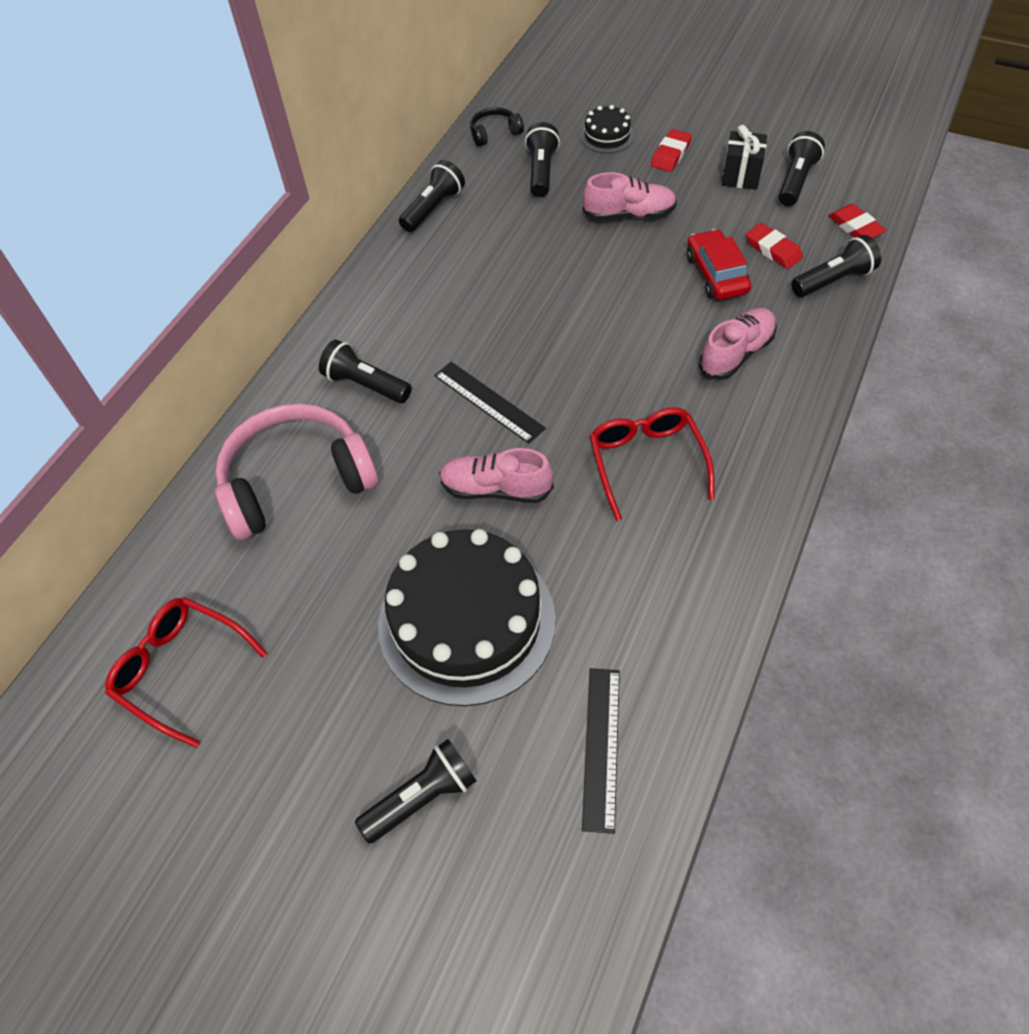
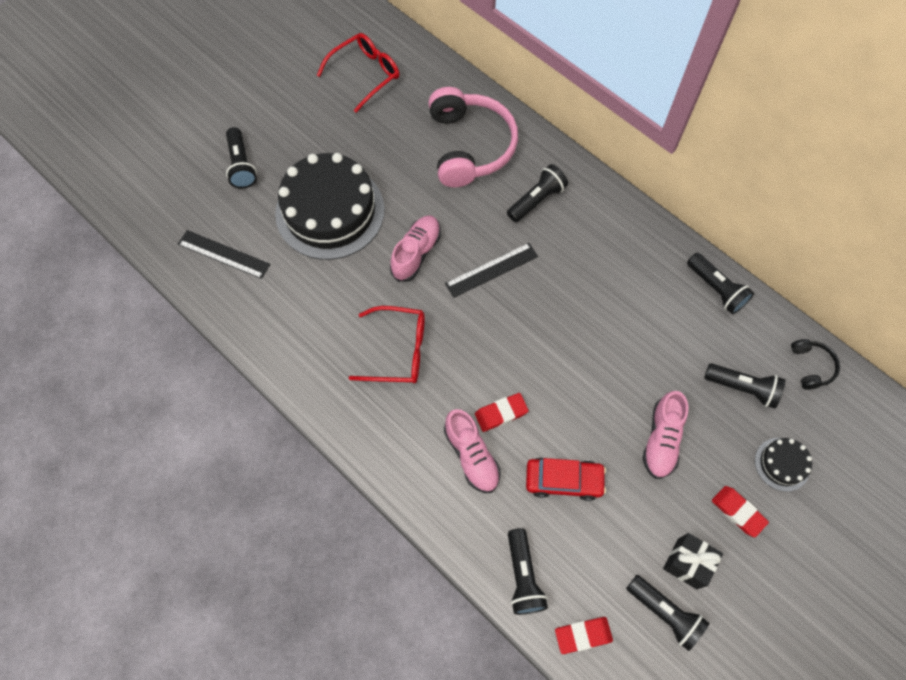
camera: 105 degrees right, 10 degrees up
(773, 249) = (577, 543): red eraser -> red eraser (501, 413)

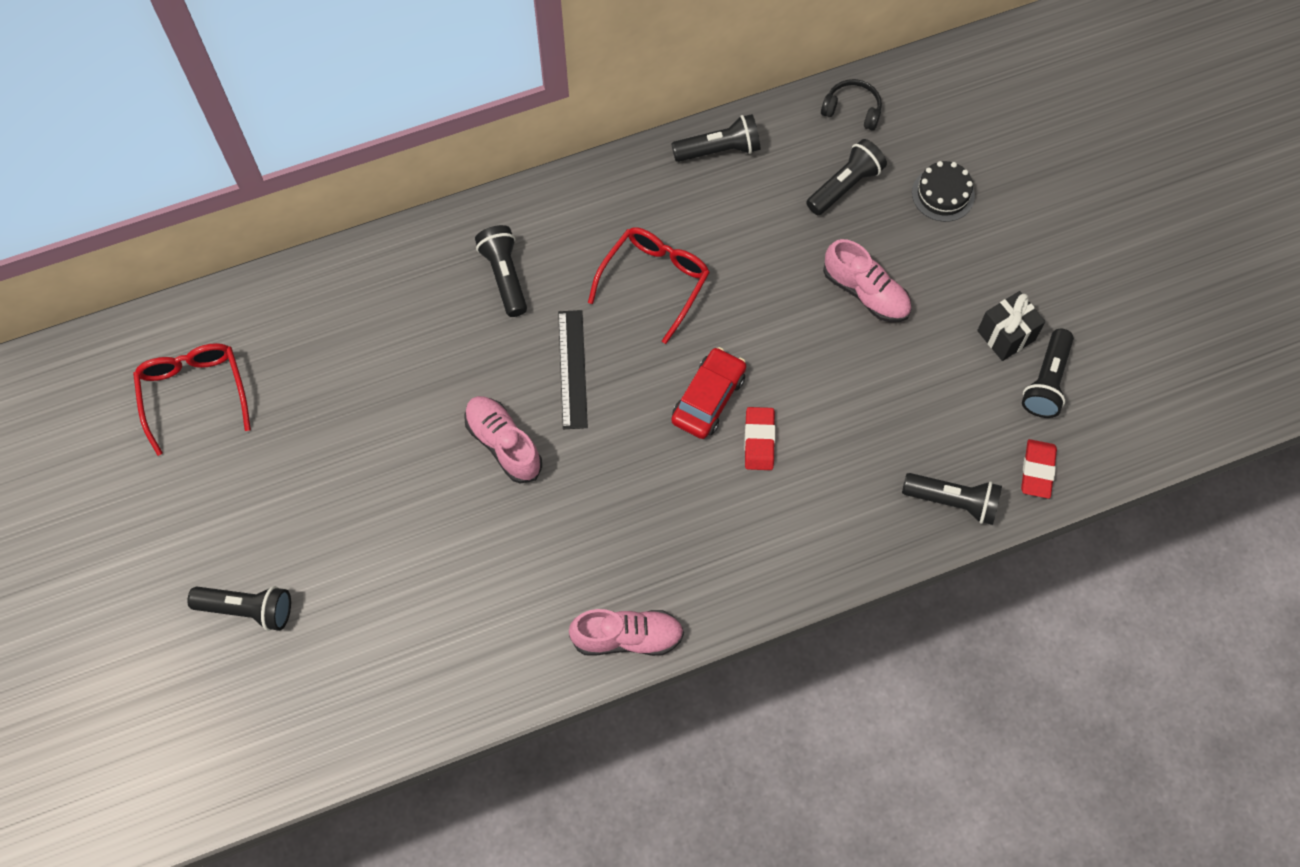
camera: 65 degrees left, 0 degrees up
(224, 254) = (376, 682): black ruler -> none
(330, 211) = (385, 522): black cake -> none
(398, 350) = (625, 520): red glasses -> red glasses (654, 281)
(469, 146) = (384, 316): pink headphones -> none
(471, 456) = (795, 494): pink shoe -> pink shoe (627, 637)
(563, 480) = (866, 411): red car -> red car (708, 398)
(664, 613) = (1046, 382): black flashlight -> black flashlight turned 135 degrees clockwise
(738, 512) = (974, 261): red eraser -> none

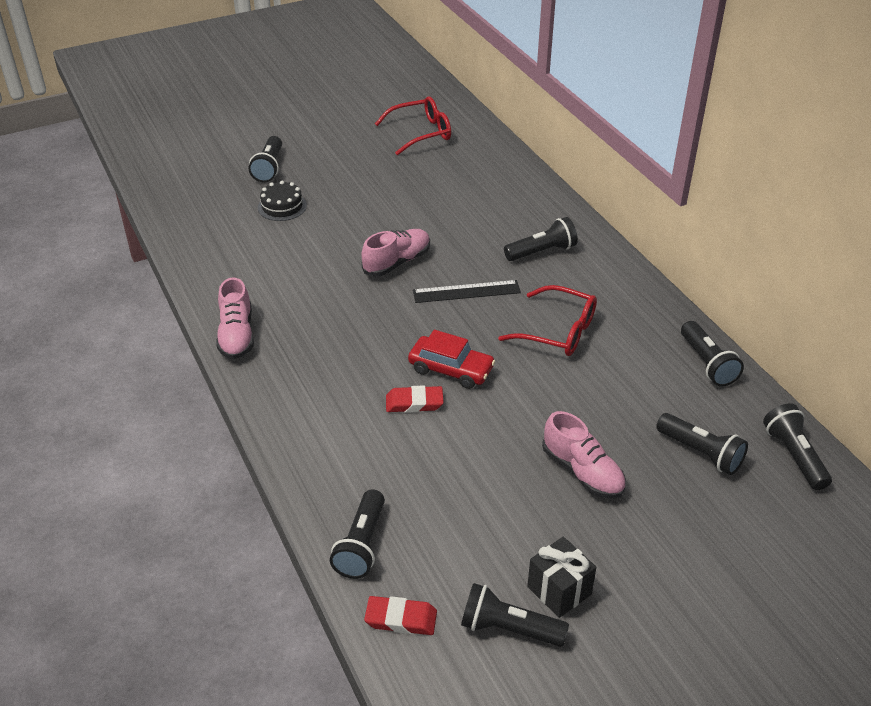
camera: 85 degrees right, 25 degrees down
(852, 110) = (794, 456): black headphones -> black flashlight
(865, 292) = (582, 472): pink shoe -> pink shoe turned 75 degrees counterclockwise
(943, 194) = (719, 533): black cake -> black cake (282, 206)

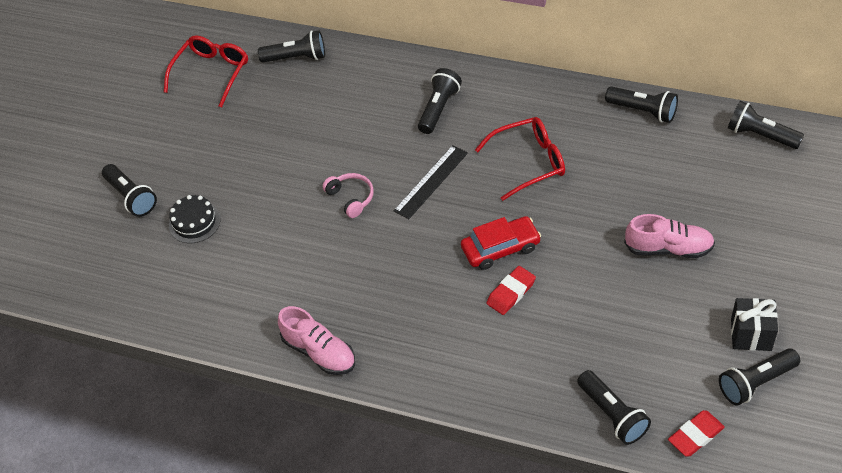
camera: 40 degrees left, 10 degrees up
(397, 262) = (351, 198): pink shoe -> pink headphones
(700, 453) = (713, 177): black flashlight -> black flashlight (296, 58)

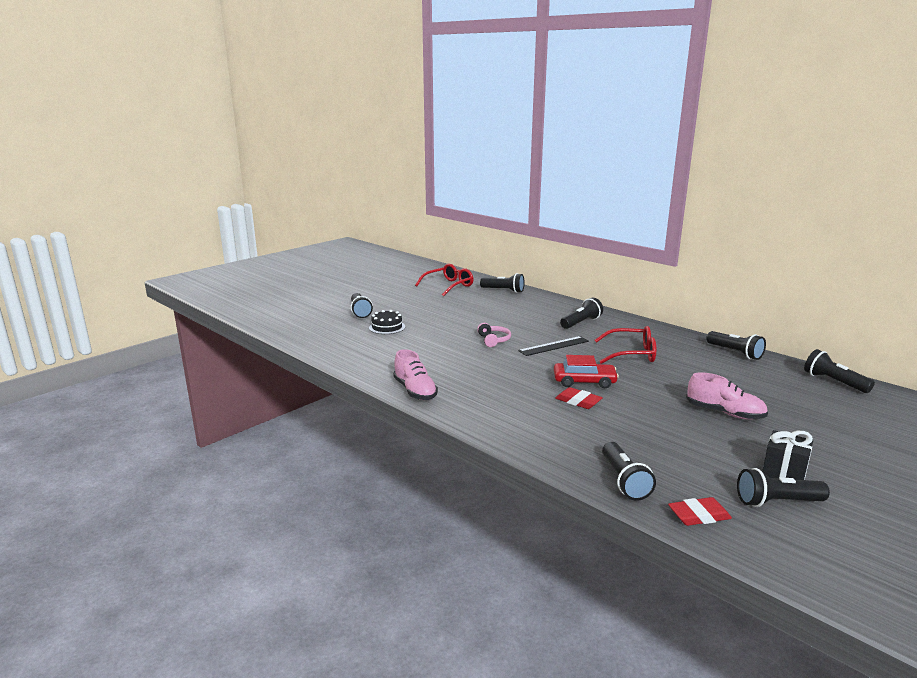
camera: 20 degrees right, 30 degrees down
(511, 293) = (578, 401): red eraser -> red eraser turned 60 degrees clockwise

